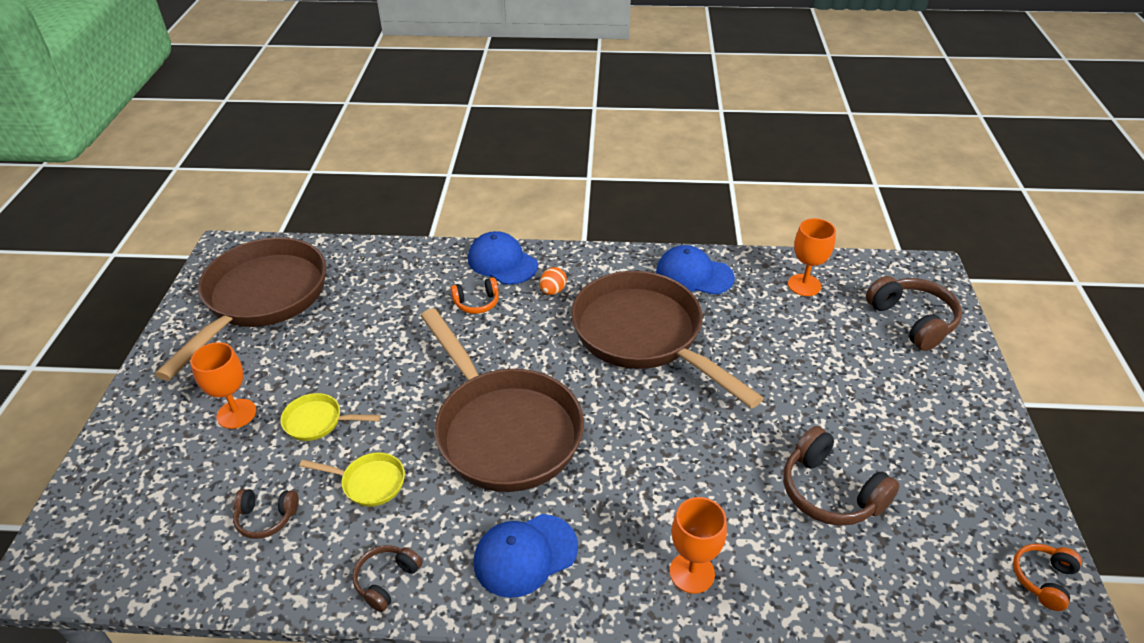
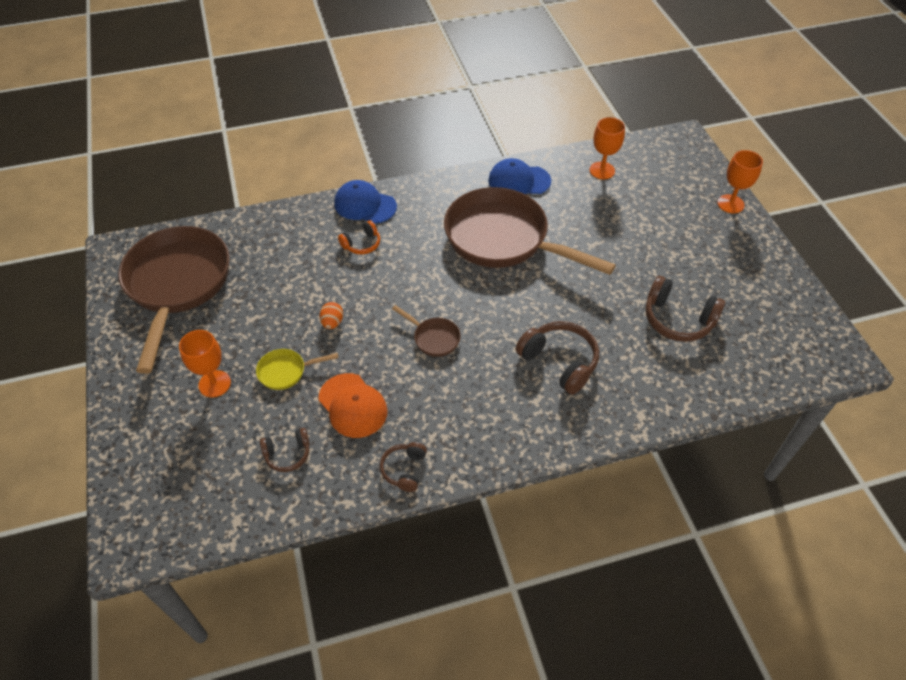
camera: 20 degrees left, 10 degrees up
(369, 482) = (352, 405): yellow pan -> orange cap
(503, 429) = (433, 338): brown pan -> brown pan, size x0.41
(525, 555) = (494, 422): blue cap -> none
(553, 291) = (417, 220): orange egg -> orange egg (332, 322)
(692, 572) = (611, 400): orange goblet -> orange goblet (730, 204)
(912, 321) = (686, 180): brown headphones -> brown headphones (559, 362)
(1043, 579) = (824, 339): orange headphones -> none

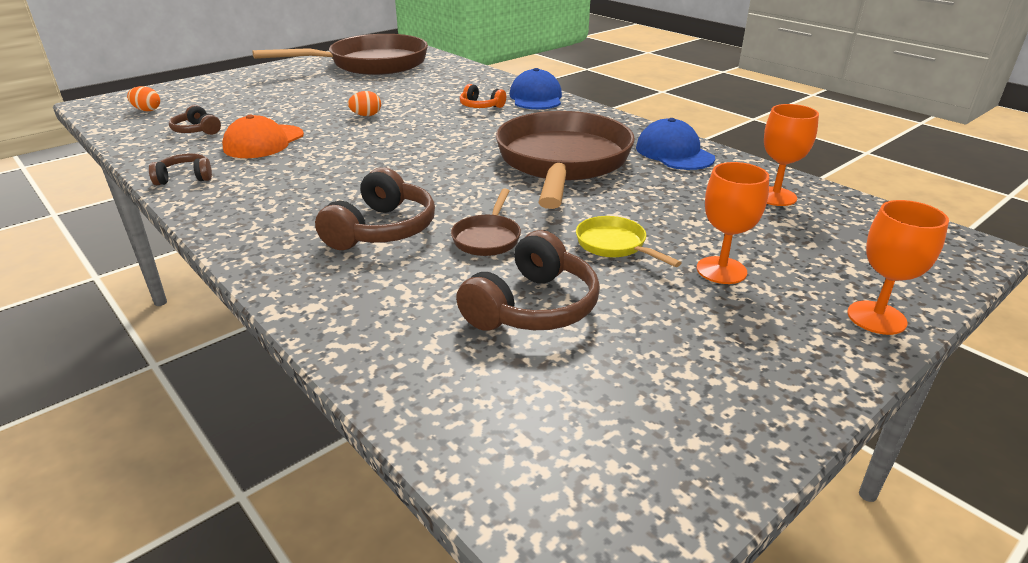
camera: 65 degrees right, 20 degrees down
(191, 495) = (147, 110): none -> orange egg
(214, 384) = (269, 94): orange goblet -> orange goblet (721, 270)
(286, 371) = (295, 112): yellow pan -> yellow pan (614, 245)
(433, 338) = (375, 157): brown pan -> brown pan (487, 238)
(677, 319) = (532, 307): brown headphones -> brown headphones turned 150 degrees counterclockwise

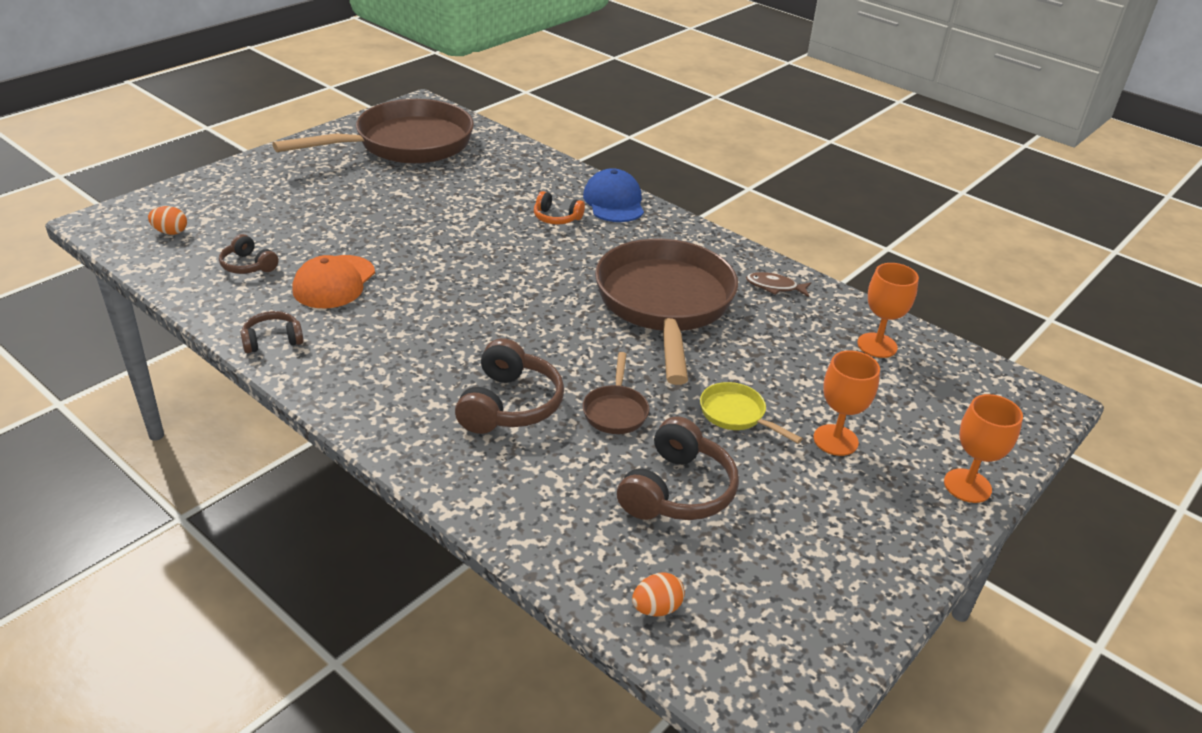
camera: 10 degrees left, 5 degrees up
(366, 115) = (433, 236): orange egg -> orange egg (656, 608)
(674, 153) = (774, 287): blue cap -> brown fish

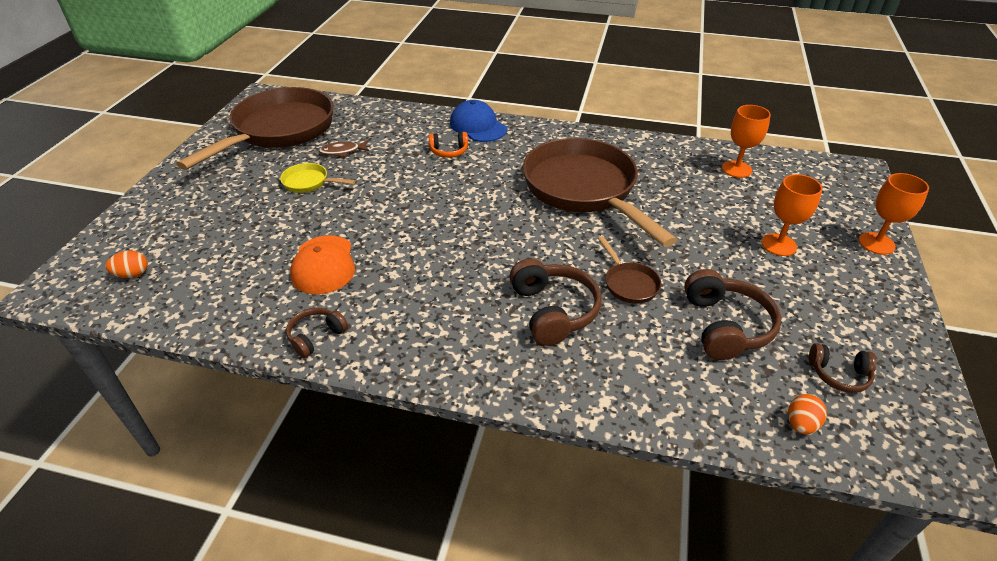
camera: 25 degrees left, 5 degrees up
(248, 265) = (234, 278): brown headphones -> brown headphones (839, 374)
(736, 415) = (705, 252): yellow pan -> yellow pan (309, 182)
(774, 287) = (639, 151): brown fish -> brown fish (342, 151)

